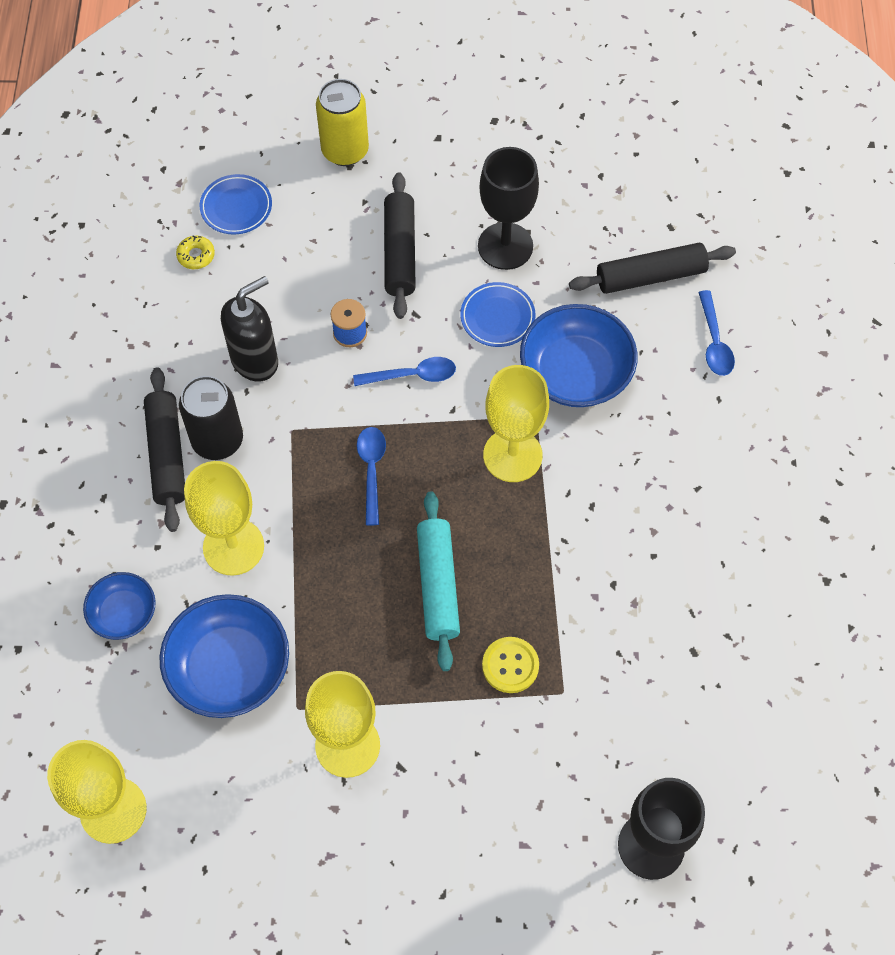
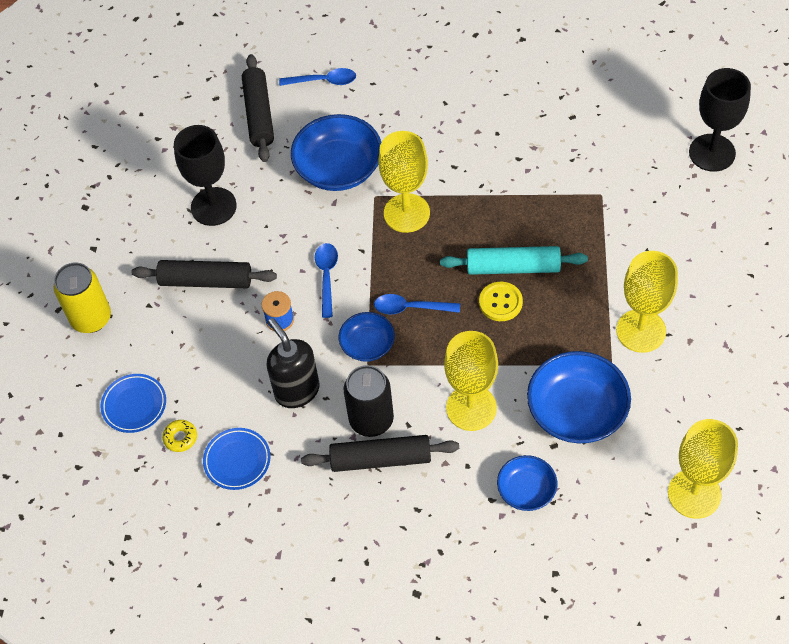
camera: 80 degrees left, 5 degrees down
(318, 428) = (367, 345): none -> blue bowl
(497, 317) = (280, 216): blue plate -> blue plate (237, 460)
(510, 665) = (580, 225): yellow button -> yellow button (500, 302)

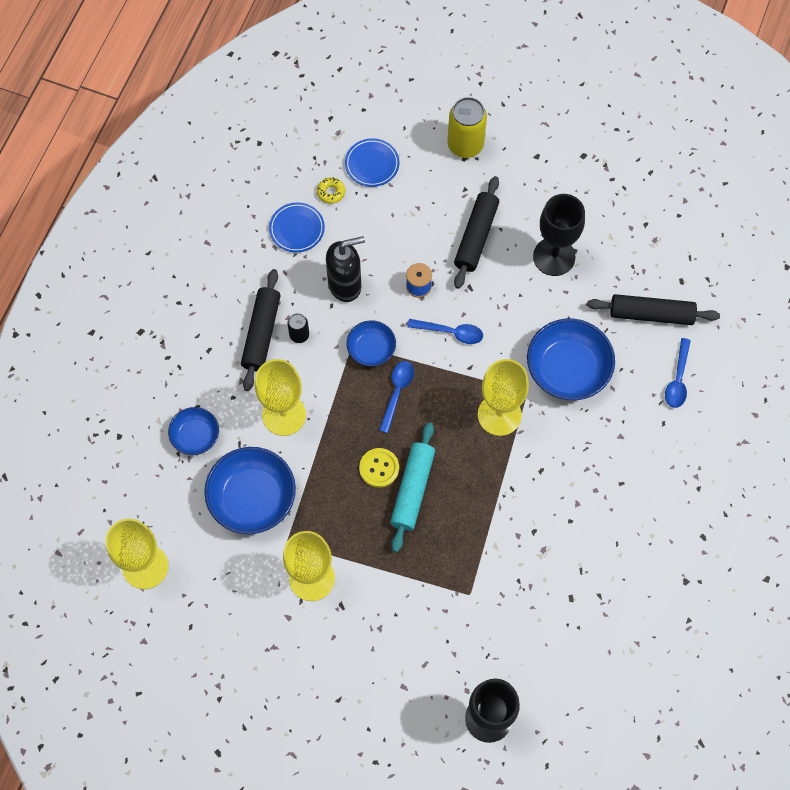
camera: 100 degrees right, 10 degrees up
(371, 420) = (299, 335): black can -> black can, size x0.52

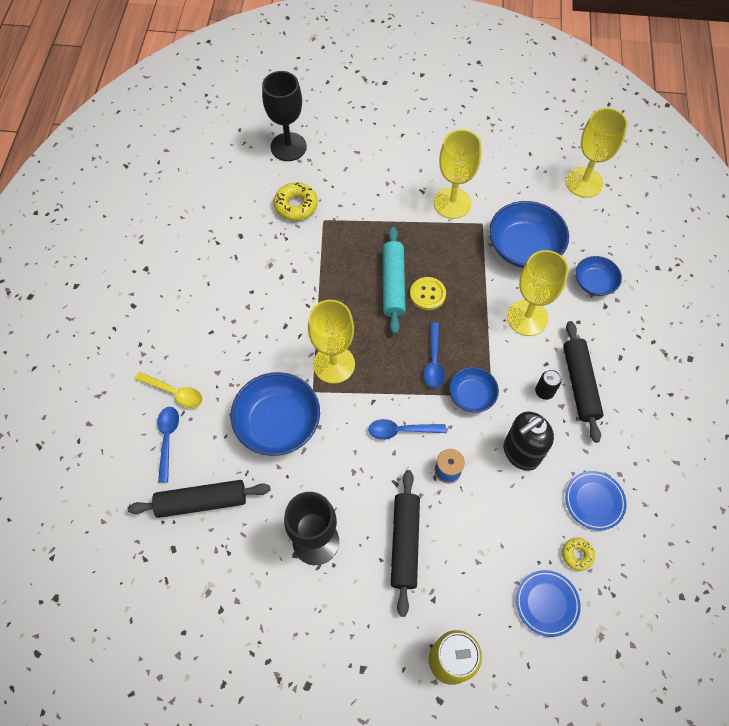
camera: 165 degrees right, 5 degrees down
(497, 623) = (296, 205): none -> yellow donut
(667, 425) = (174, 392): none -> yellow spoon

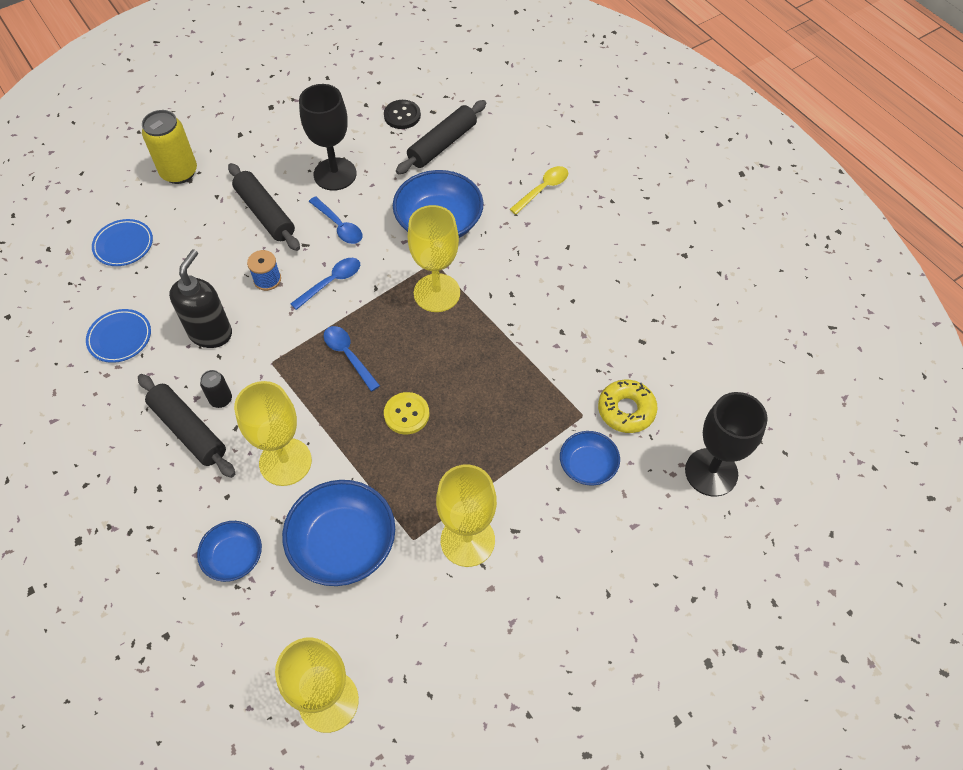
camera: 140 degrees right, 5 degrees down
(167, 439) = (511, 160): blue spoon -> blue spoon (339, 226)
(174, 392) = (543, 189): yellow spoon -> yellow spoon turned 150 degrees clockwise
(202, 566) = (402, 115): none -> black button
(393, 284) = (449, 400): turquoise rolling pin -> none
(471, 395) = (289, 350): blue bowl -> blue bowl (588, 465)
(577, 555) = (115, 290): yellow donut -> none

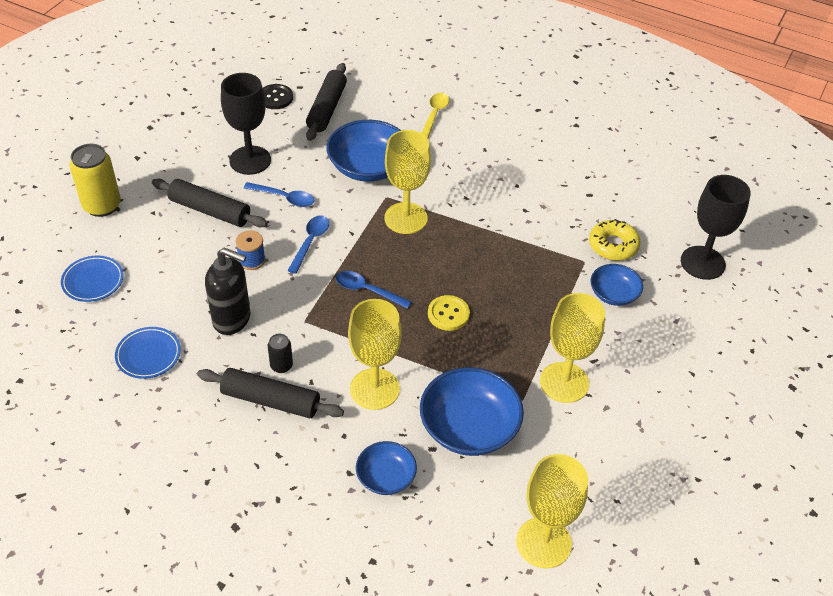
camera: 30 degrees left, 10 degrees down
(211, 333) = (232, 319): black soap dispenser -> black soap dispenser turned 120 degrees clockwise

